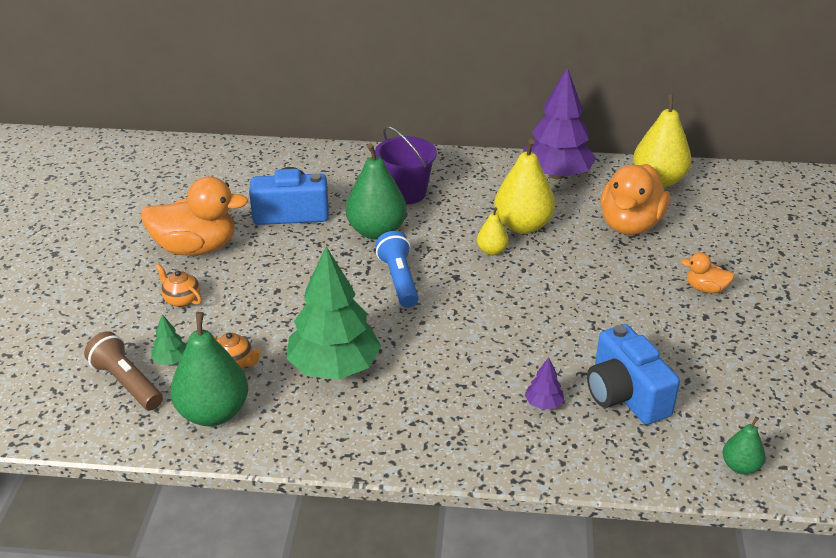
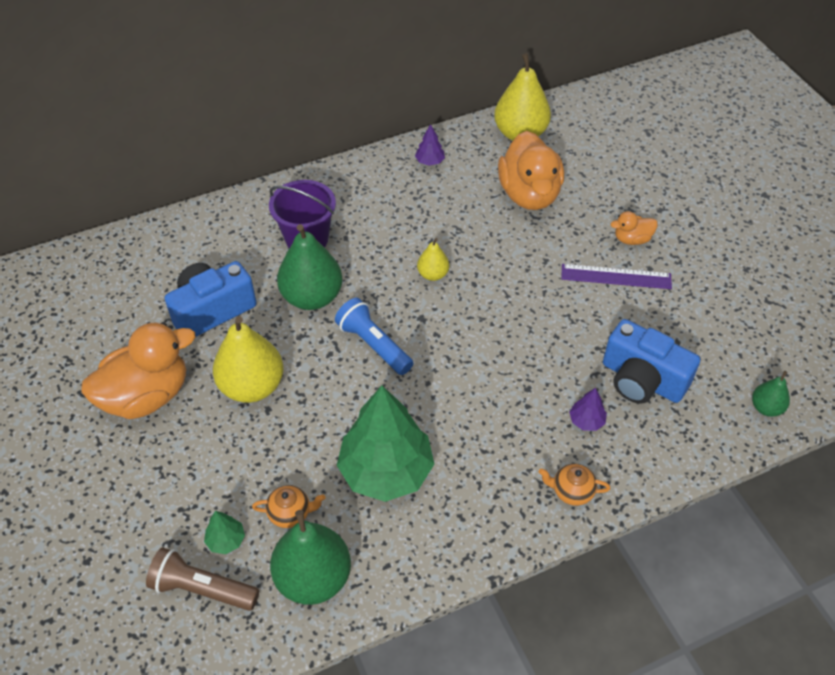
camera: 30 degrees left, 15 degrees up
(181, 299) = (180, 465): orange teapot -> orange teapot (571, 491)
(522, 226) = (440, 234): yellow pear -> yellow pear (252, 386)
(556, 175) = (430, 161): purple tree -> purple tree, size x0.40
(665, 310) = (616, 276): none -> purple ruler

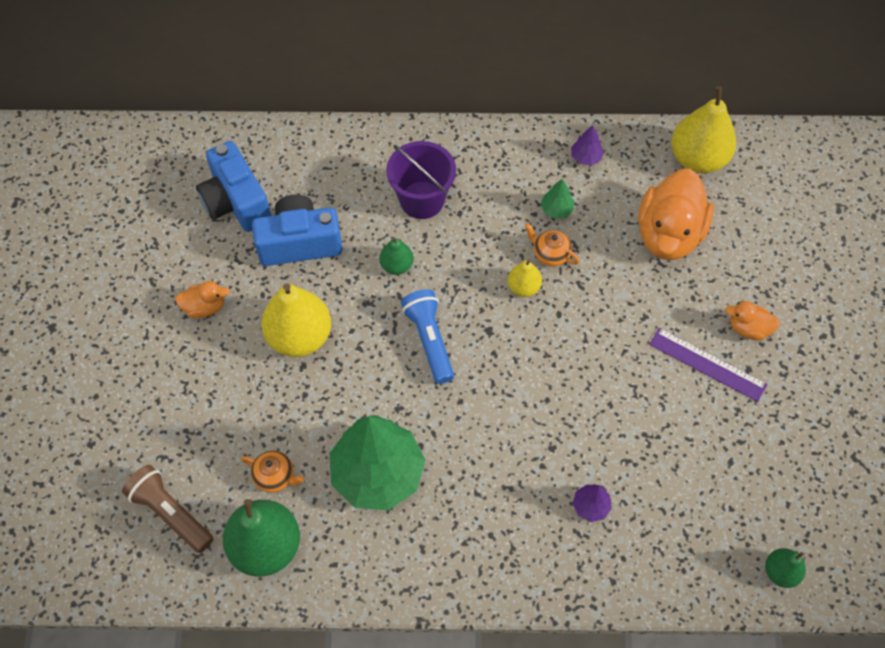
camera: 25 degrees right, 10 degrees up
(146, 396) = (205, 307): orange duck -> orange duck, size x0.48
(226, 540) = (210, 477): green tree -> green tree (556, 209)
(312, 297) = (397, 265): green pear -> green pear, size x0.51
(571, 491) = (537, 570): orange teapot -> orange teapot (550, 254)
(642, 380) = (670, 487): blue camera -> blue camera (236, 202)

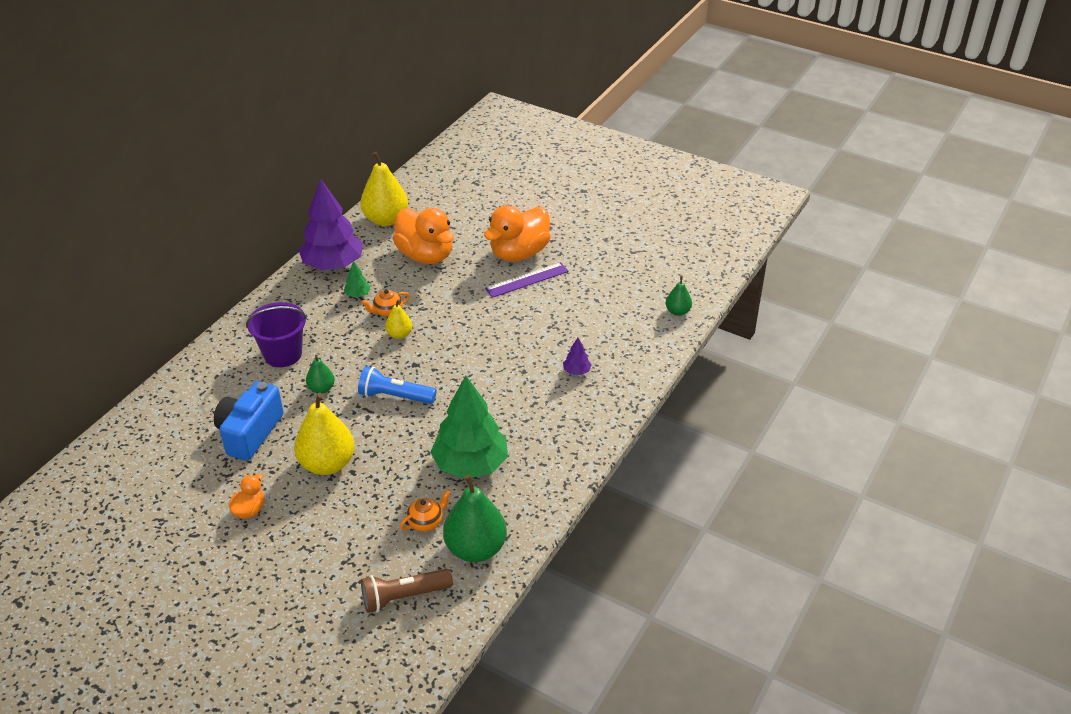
camera: 60 degrees left, 20 degrees down
(236, 202) = (176, 455): blue camera -> none
(586, 157) = (333, 264): purple tree -> purple tree, size x2.47
(748, 328) = (519, 253): orange duck -> orange duck, size x2.10

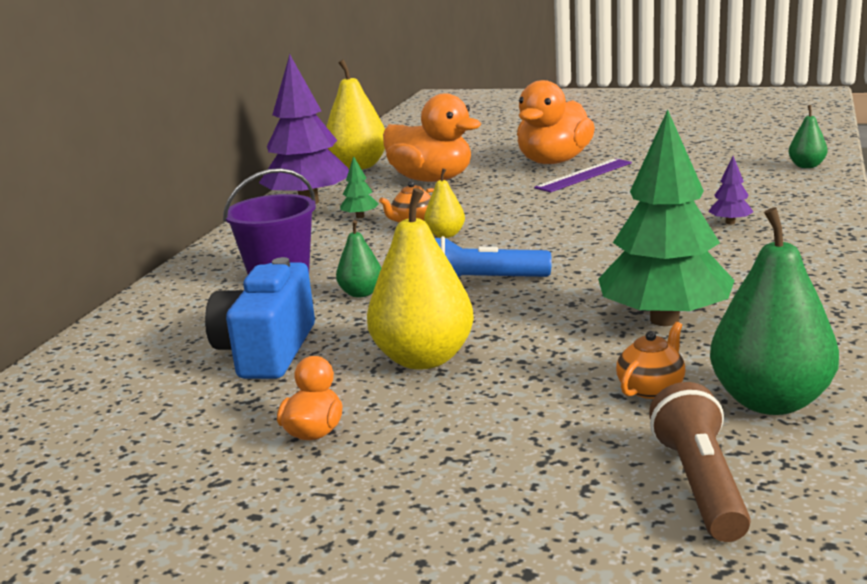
camera: 10 degrees left, 20 degrees down
(404, 596) = (700, 484): brown flashlight -> brown flashlight turned 120 degrees clockwise

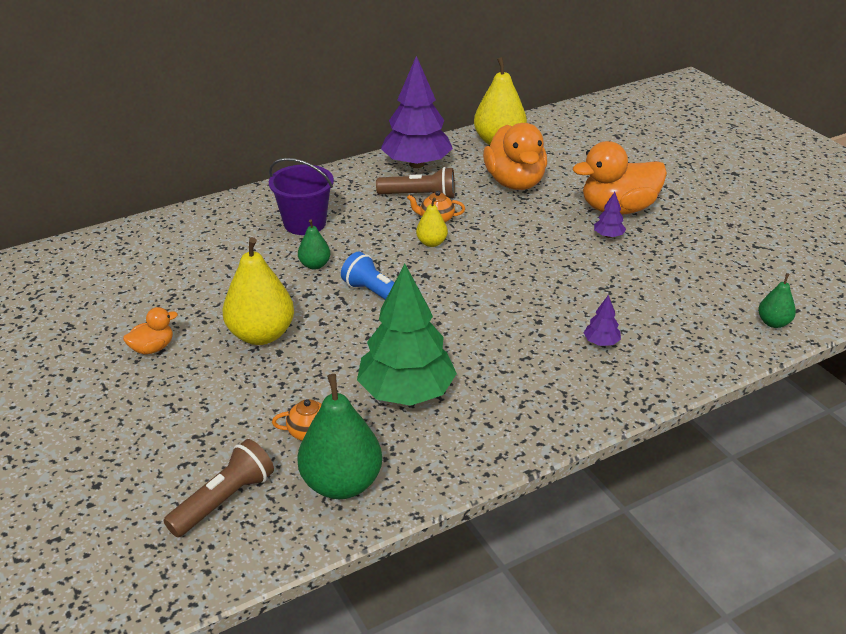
camera: 40 degrees right, 15 degrees up
(267, 351) = (215, 280): blue camera -> none
(360, 216) = (419, 196): green tree -> brown flashlight
(584, 175) = (608, 236): purple ruler -> purple tree

